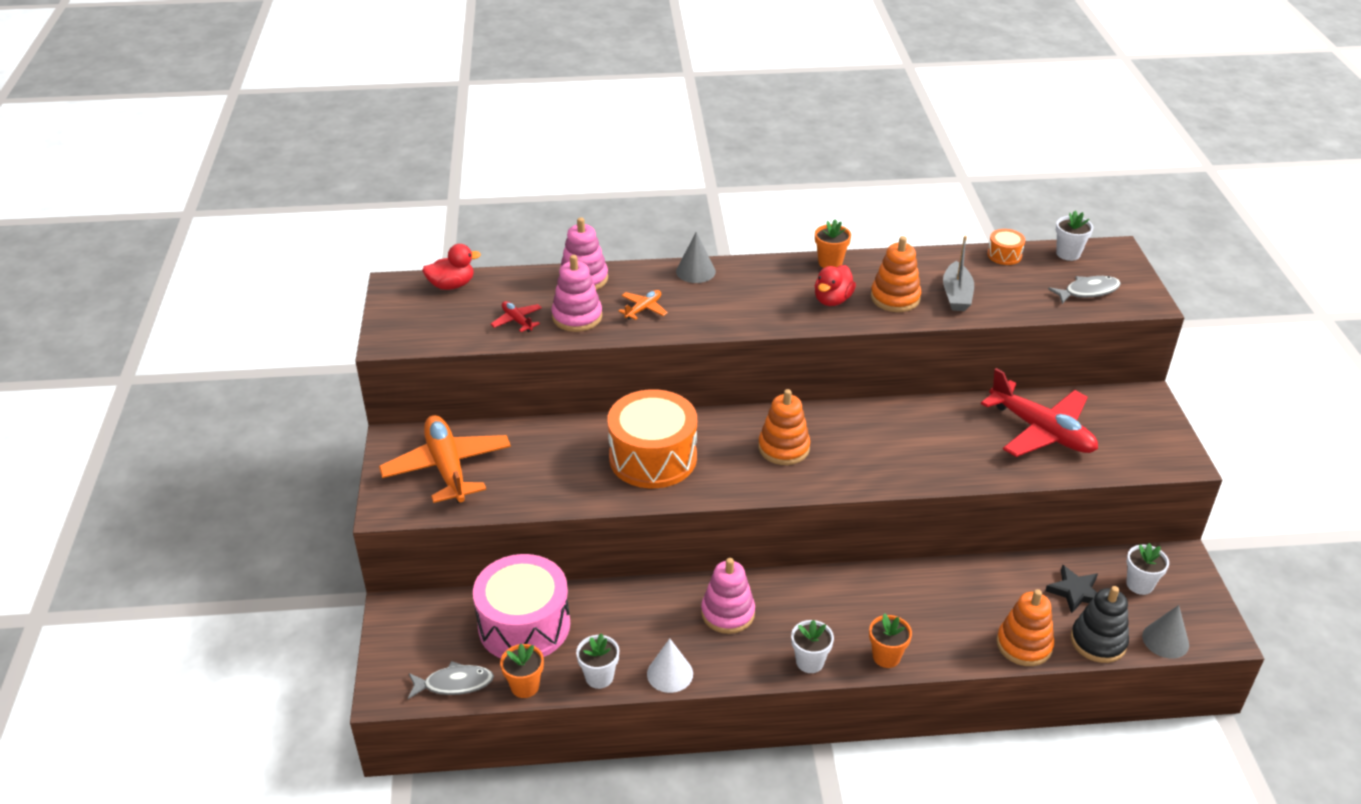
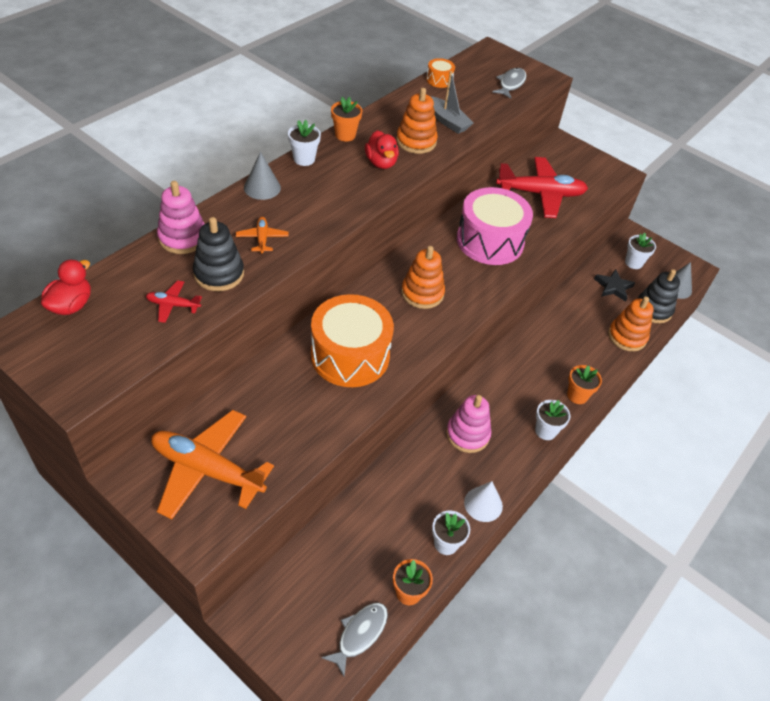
camera: 50 degrees left, 10 degrees up
(524, 625) = (354, 547): pink drum -> pink drum (490, 241)
(577, 317) = (219, 274): pink stacking toy -> black stacking toy
(1068, 254) = (471, 63): white flower pot -> white flower pot (304, 159)

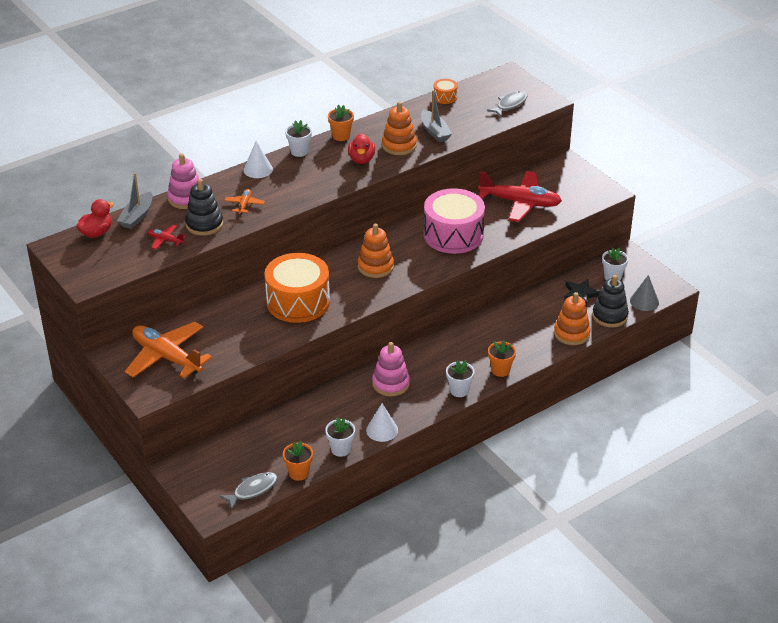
camera: 20 degrees right, 10 degrees down
(123, 272) = (137, 216): none -> grey boat
(262, 187) = (258, 169): grey cone -> white cone

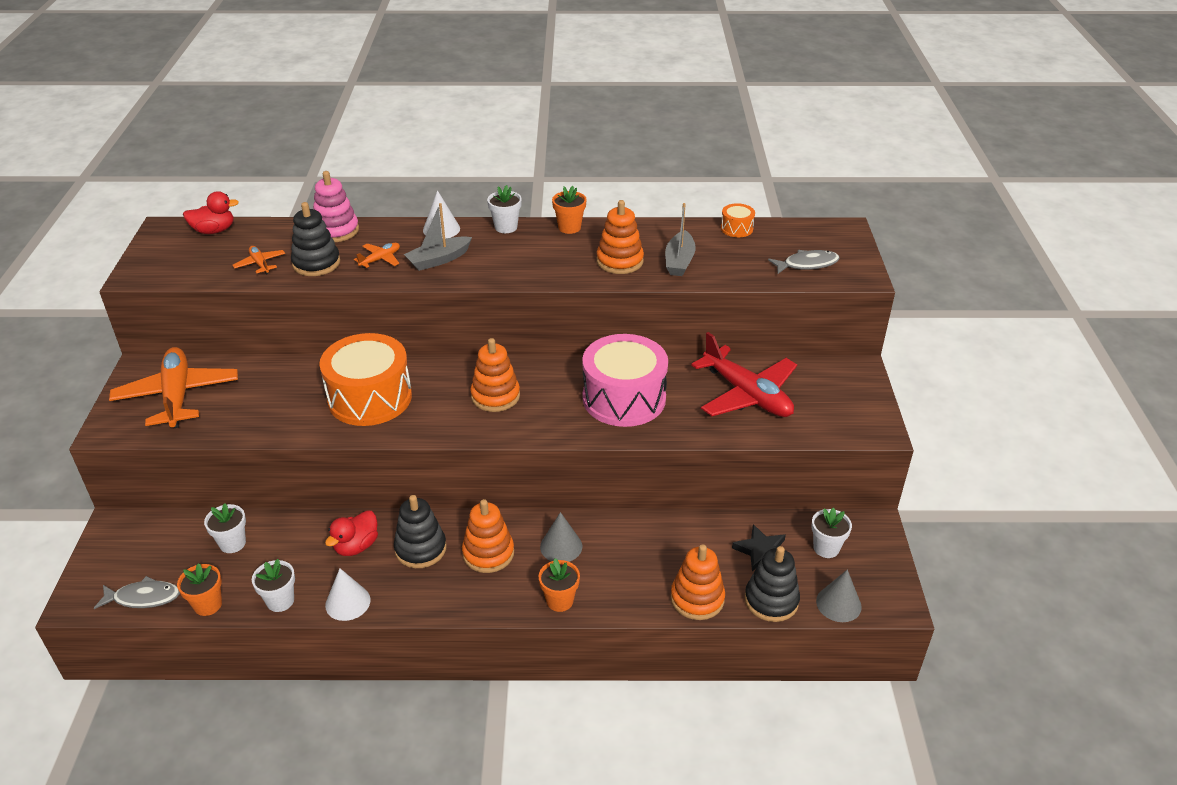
camera: 35 degrees right, 0 degrees up
(137, 216) = (269, 230): grey boat -> grey boat (439, 260)
(165, 240) = (260, 264): red plane -> orange plane
(361, 159) = (560, 260): red duck -> red duck (356, 546)
(390, 384) = (420, 549): pink stacking toy -> black stacking toy
(433, 367) = (488, 553): none -> orange stacking toy
(459, 390) = (484, 600): white flower pot -> white flower pot (232, 543)
(470, 343) = (561, 546): none -> grey cone

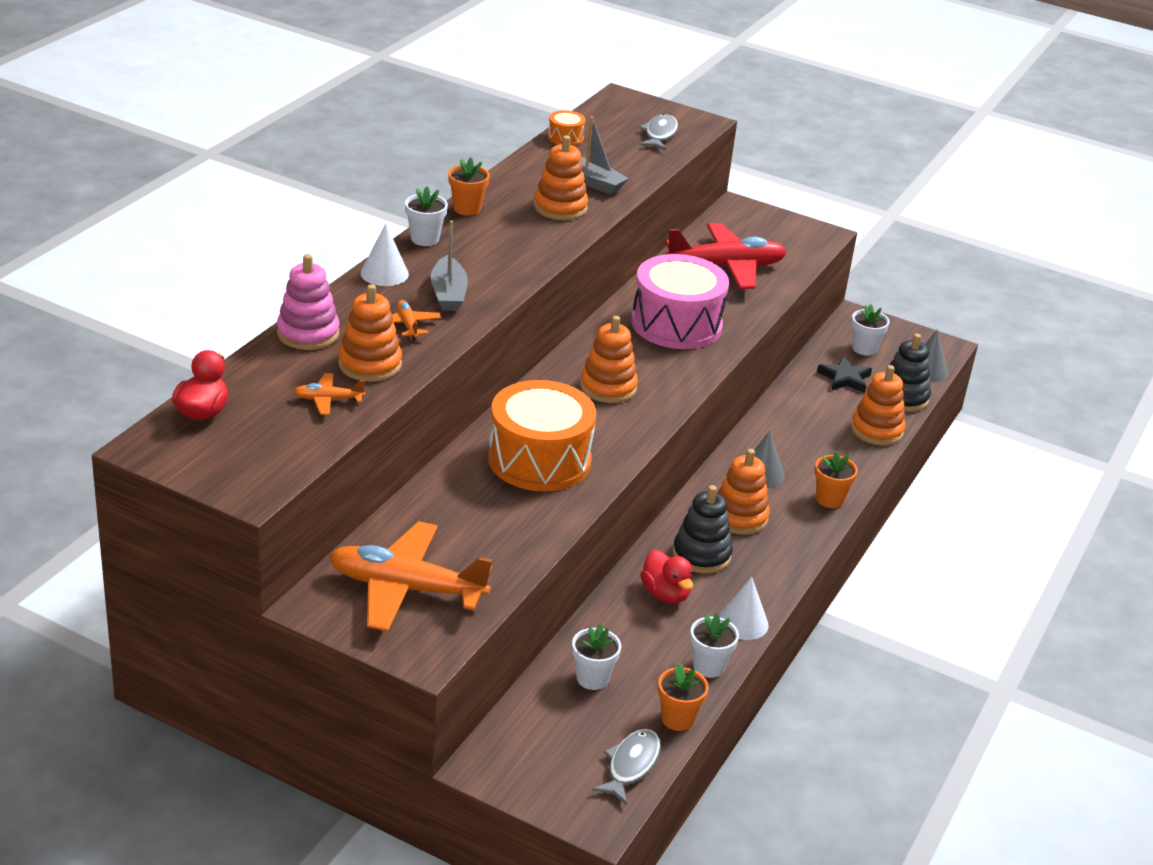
camera: 65 degrees left, 5 degrees down
(316, 263) = (370, 364): black stacking toy -> orange stacking toy

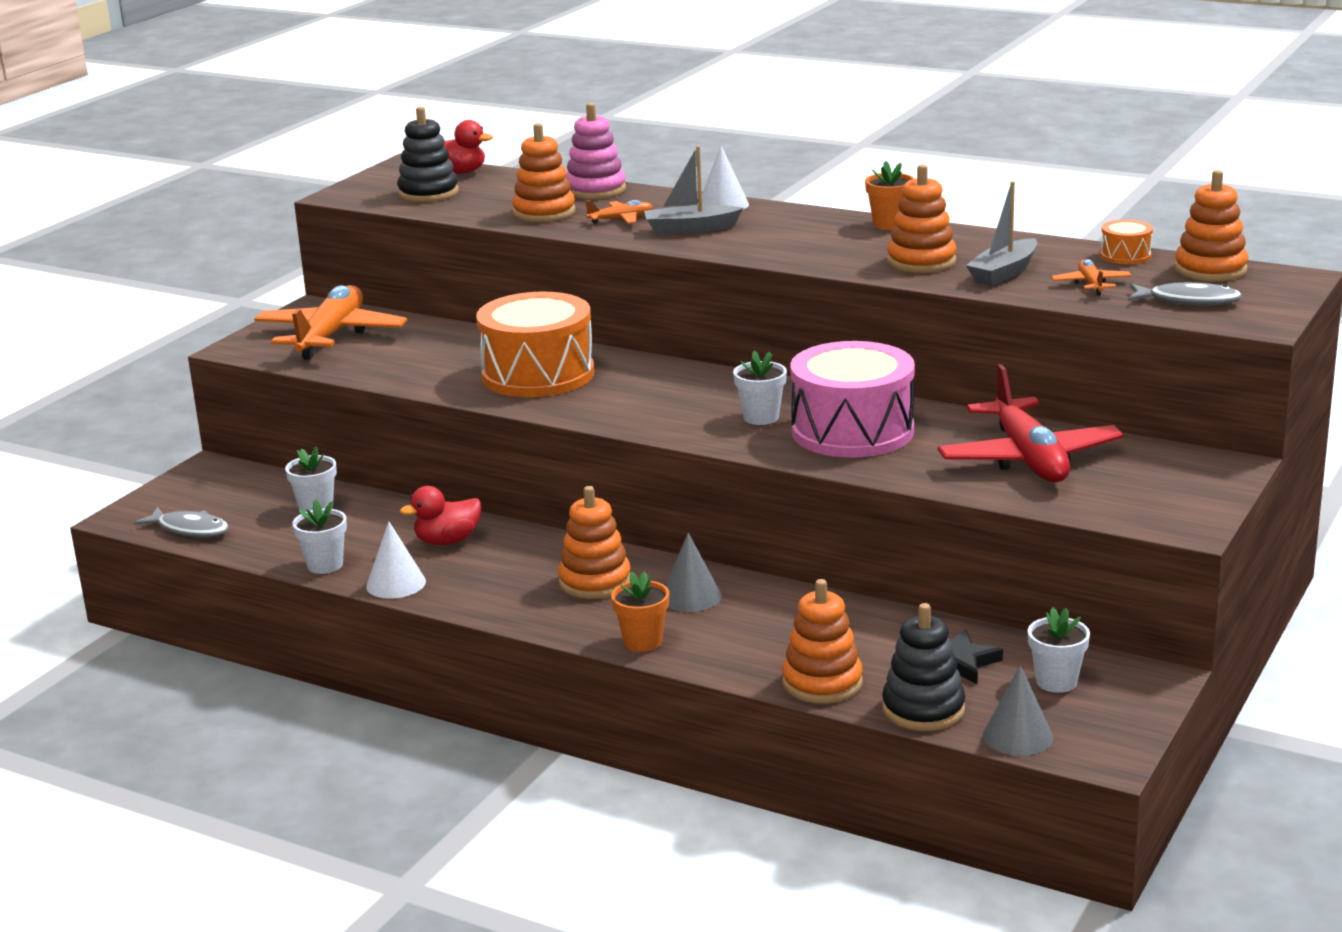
camera: 95 degrees right, 10 degrees down
(328, 400) = (481, 204): orange plane -> orange plane (1091, 284)
(425, 239) = (806, 214): white flower pot -> white flower pot (761, 417)
(608, 387) = (689, 400): orange stacking toy -> orange stacking toy (1210, 270)
(677, 719) = (248, 550): orange flower pot -> none
(701, 555) = (518, 560): black stacking toy -> black stacking toy (428, 193)

